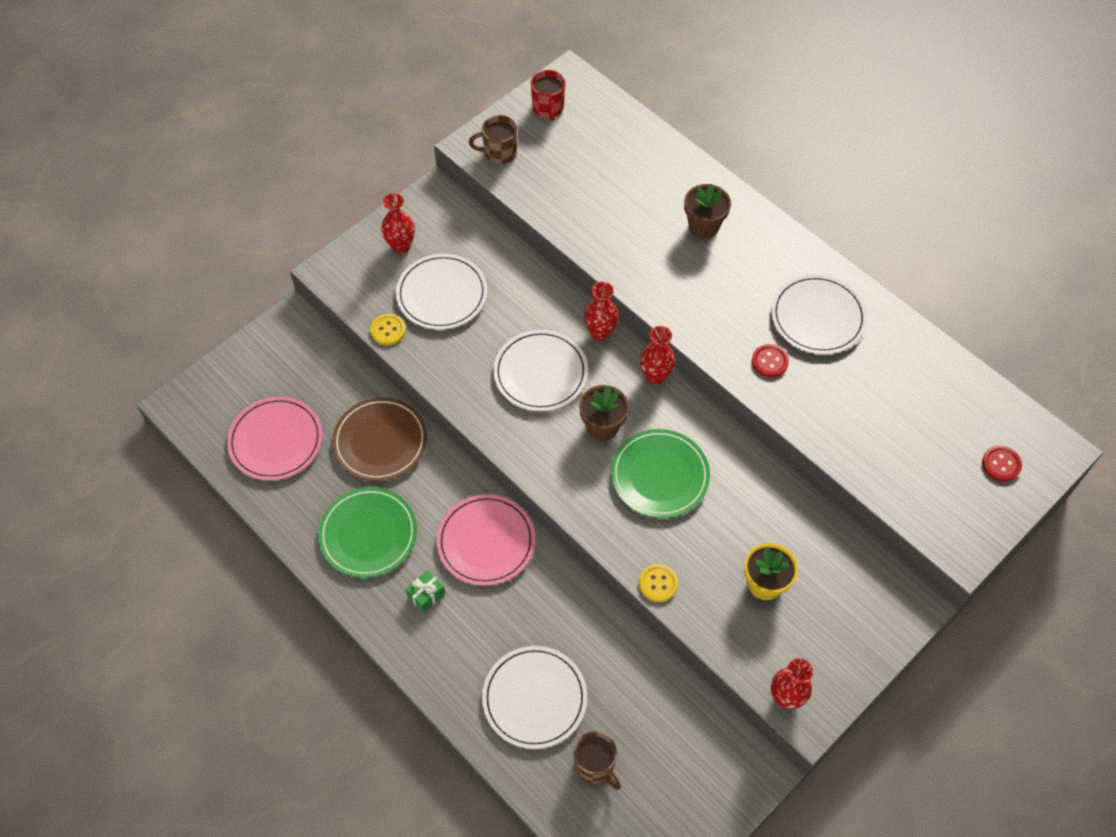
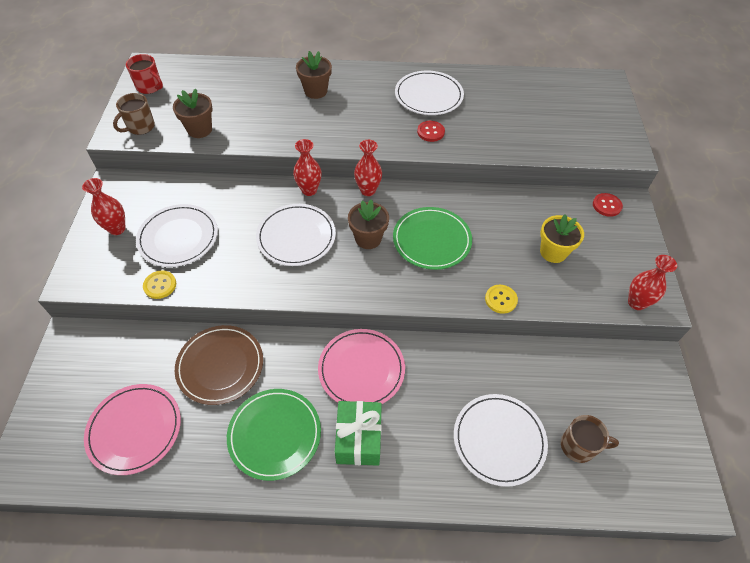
camera: 45 degrees left, 5 degrees down
(426, 595) = (358, 439): green gift -> green gift, size x1.87
(548, 194) = (199, 129): none -> brown flower pot
(1001, 464) = (593, 103): red button -> red button (606, 205)

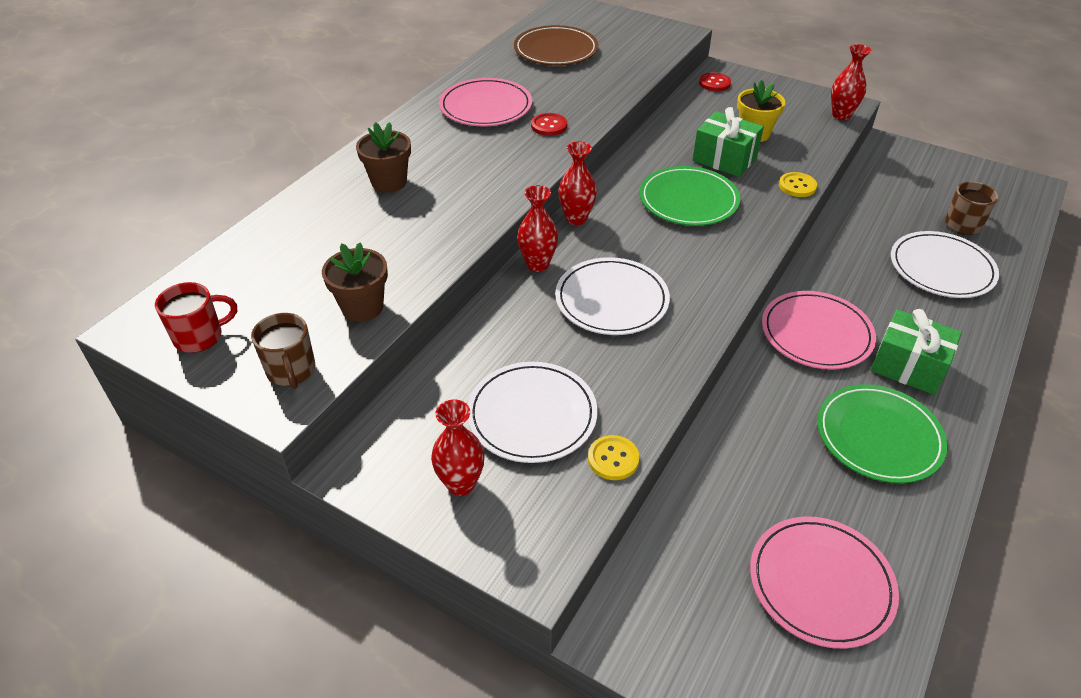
camera: 60 degrees left, 10 degrees down
(220, 366) = (754, 459): brown plate -> brown plate (556, 50)
(368, 238) = (655, 244): brown flower pot -> none
(428, 96) = (485, 107): white plate -> pink plate
(501, 244) = (724, 159): none -> green gift

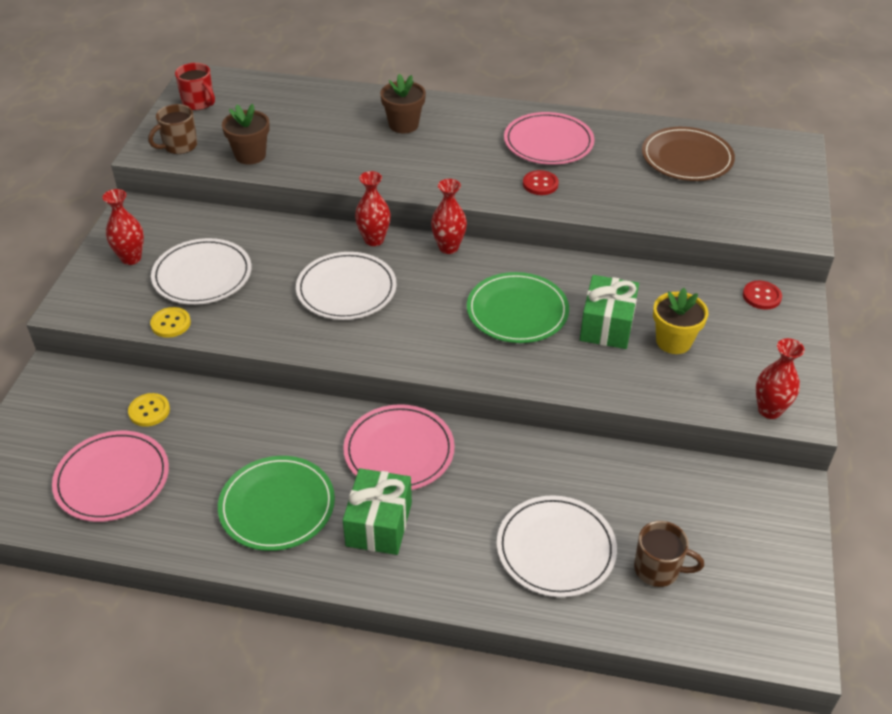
camera: 70 degrees right, 0 degrees up
(797, 186) = (590, 386): yellow button -> yellow button (149, 411)

